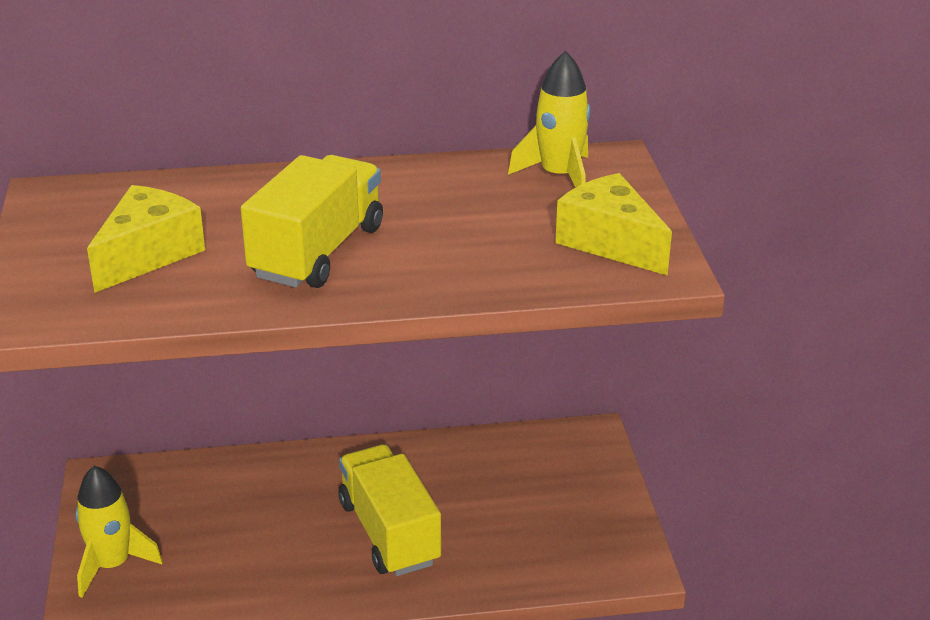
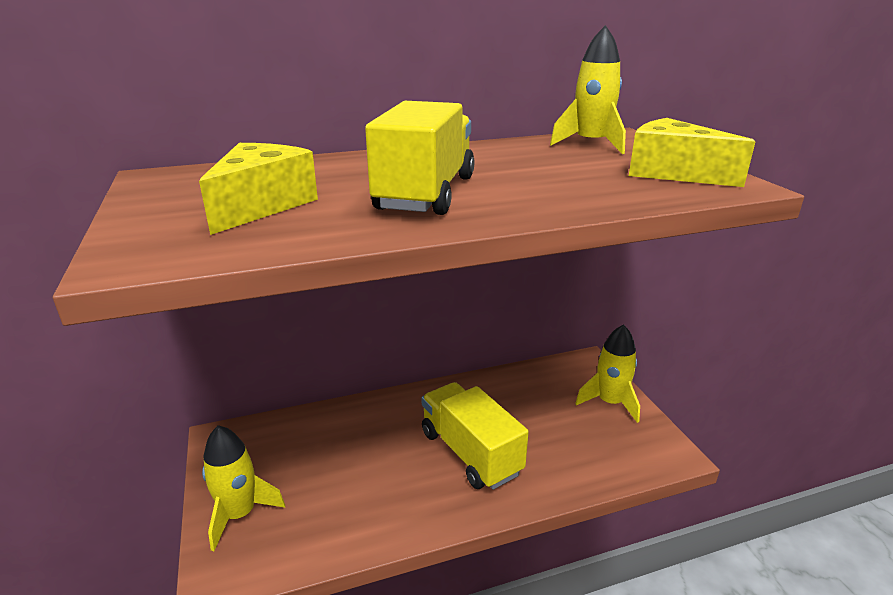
camera: 10 degrees left, 5 degrees down
(593, 493) = (610, 402): none -> yellow rocket

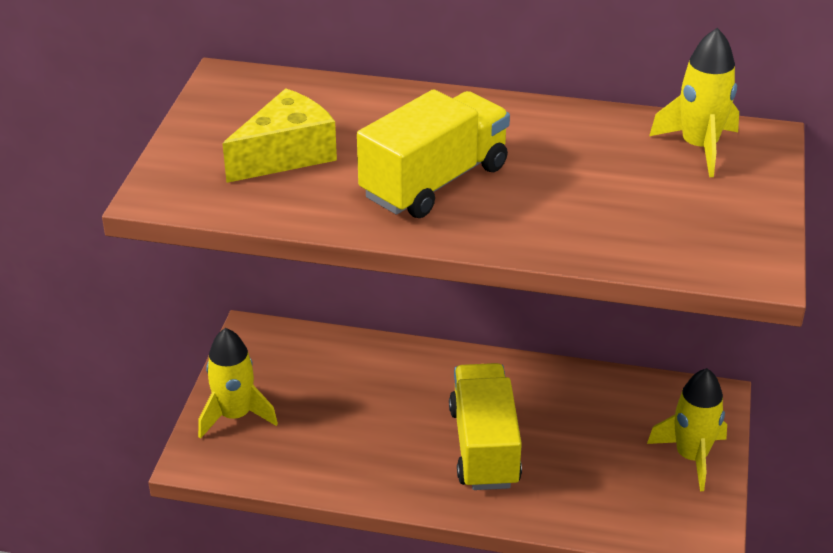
camera: 30 degrees right, 10 degrees up
(672, 173) = (716, 227): yellow cheese -> none

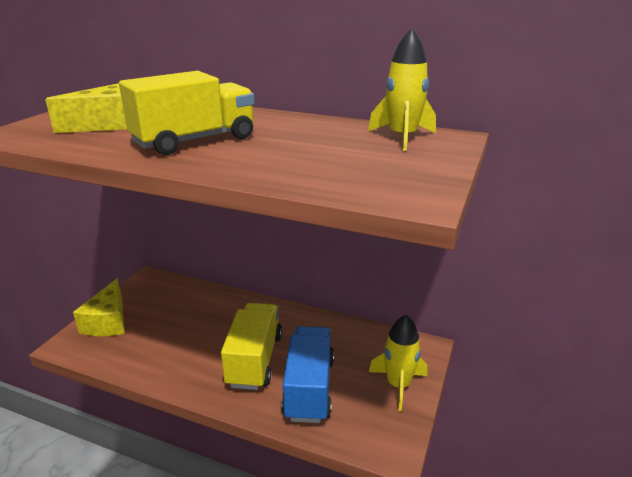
camera: 10 degrees right, 10 degrees down
(235, 415) = (108, 322): yellow rocket -> yellow cheese
(575, 476) = (309, 388): none -> blue truck

